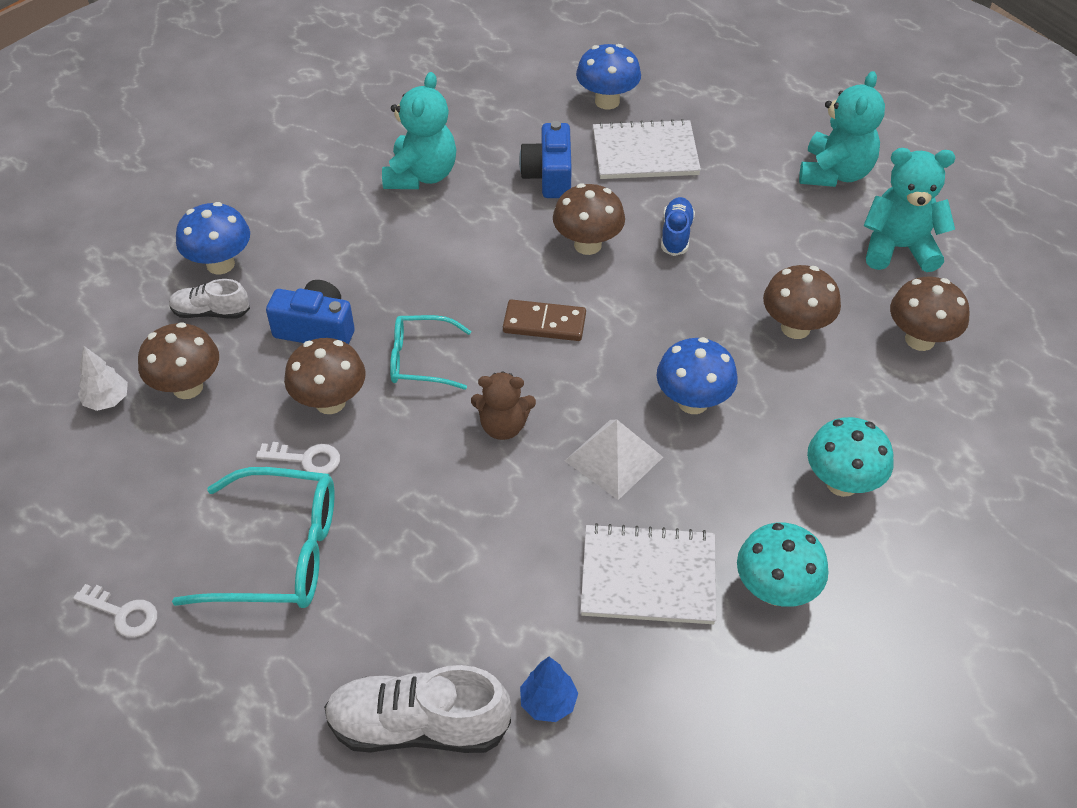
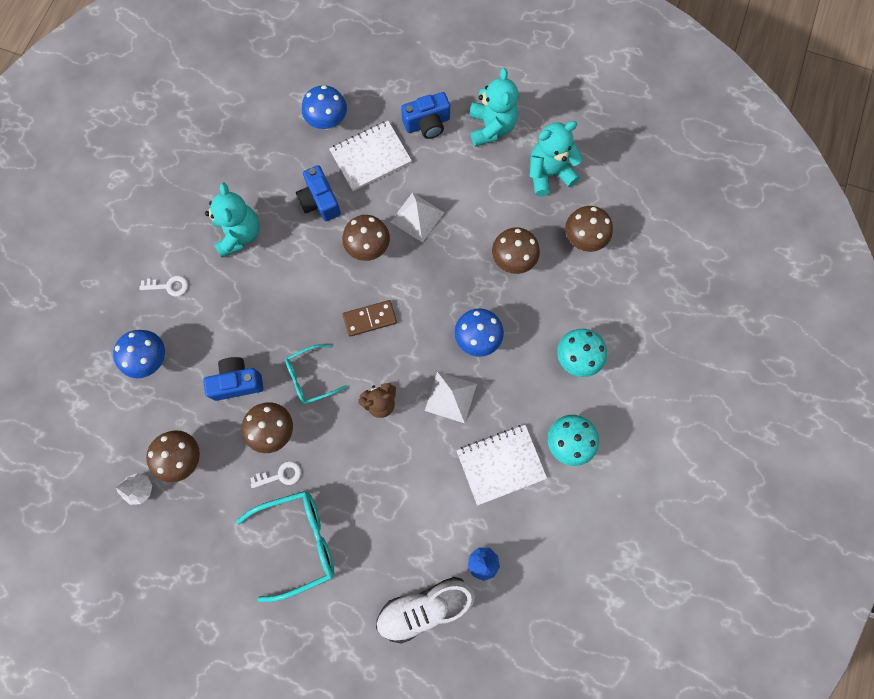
camera: 25 degrees left, 25 degrees up
(123, 613) = (234, 618): white key -> white key (169, 286)
(211, 312) = (166, 398): white shoe -> none
(676, 234) = (417, 217): blue shoe -> white pyramid
(744, 143) = (427, 124): none -> blue camera

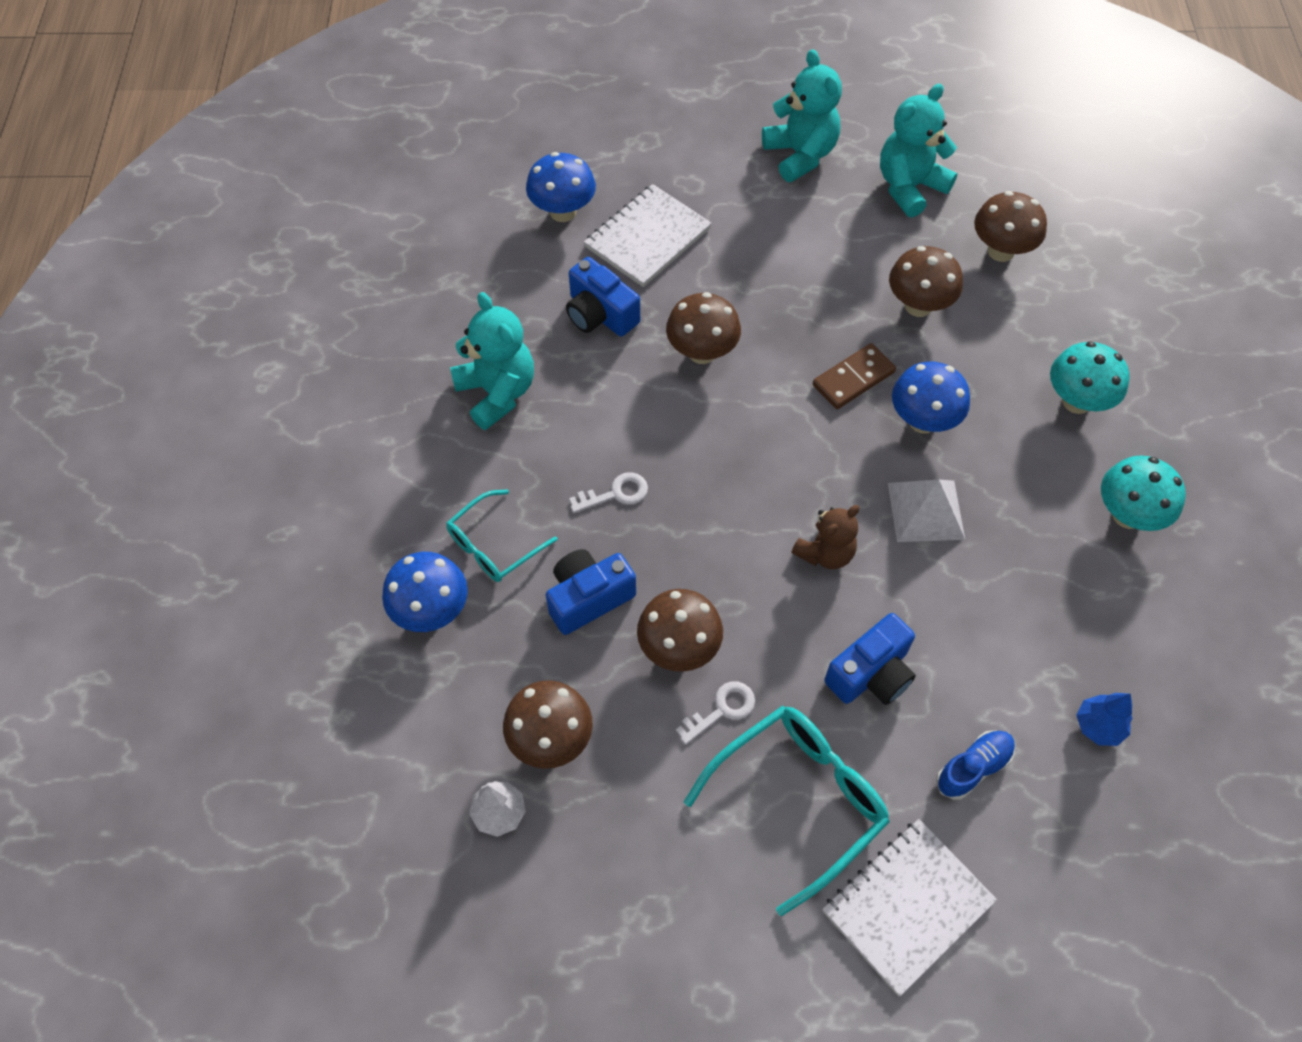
camera: 20 degrees left, 15 degrees down
(169, 286) = (416, 497): white key -> white key (615, 493)
(311, 377) = (701, 553): turquoise glasses -> turquoise glasses (494, 545)
(370, 319) = (751, 444): brown domino -> brown domino (853, 378)
(401, 560) = (973, 768): none -> blue shoe
(417, 217) = (753, 292): white pyramid -> none
(424, 607) = (1046, 825): white shoe -> none
(427, 124) = (708, 175): blue camera -> blue camera (871, 674)
(501, 464) = (1048, 578): white notebook -> white notebook (907, 906)

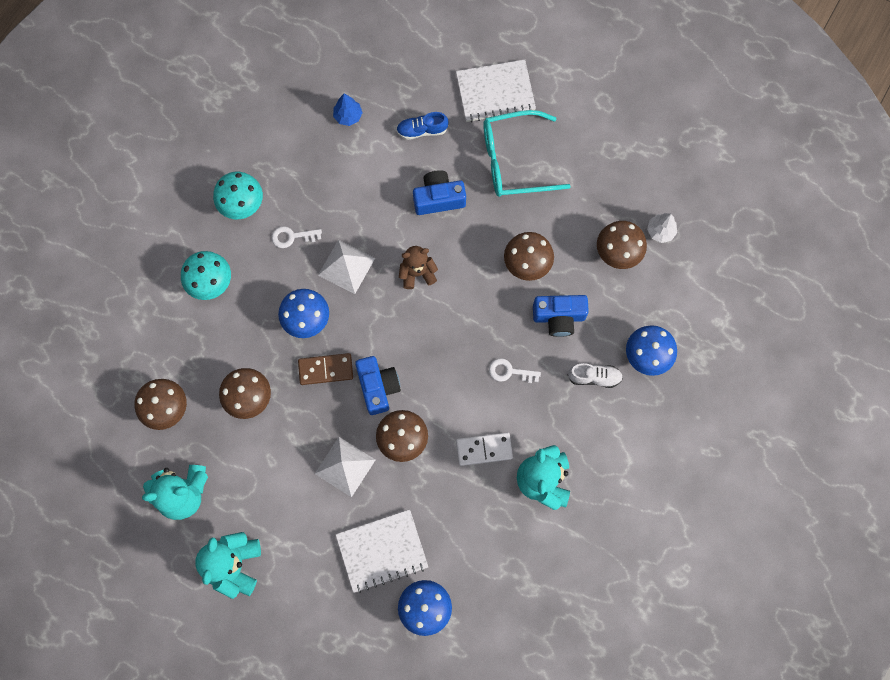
camera: 150 degrees left, 15 degrees up
(494, 545) = (594, 377): turquoise glasses -> white shoe
(593, 390) = (484, 449): none -> white domino
(600, 314) = (448, 505): blue camera -> blue camera (378, 387)
(721, 710) = (524, 221): white key -> white key (292, 237)
(750, 294) = (345, 466): none -> white pyramid

